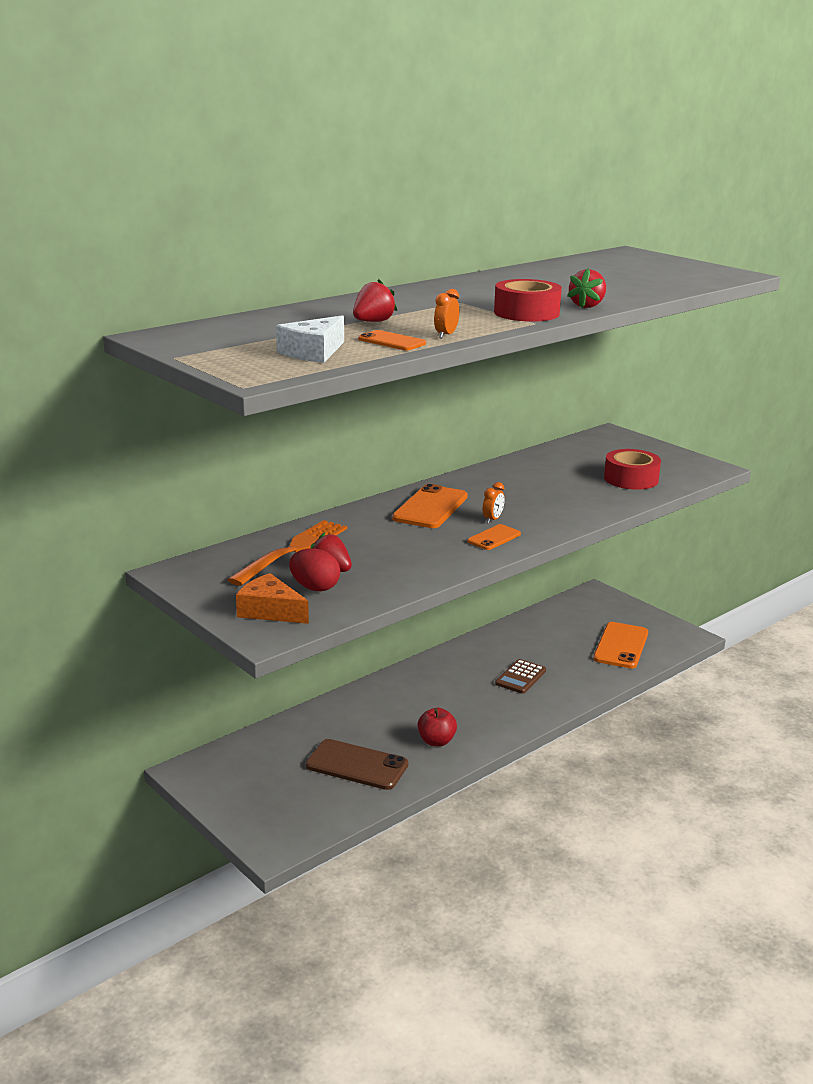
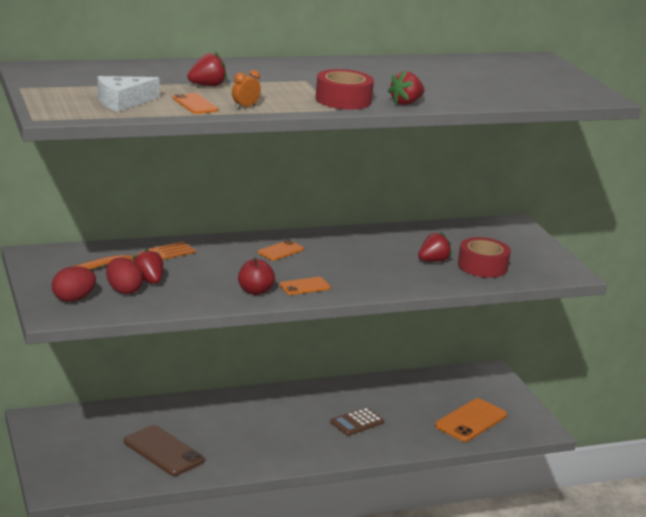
camera: 20 degrees right, 0 degrees up
(270, 611) = (73, 299): orange cheese -> red egg
(430, 507) = (280, 251): orange phone -> orange phone, size x0.56
(436, 741) = (241, 451): red apple -> red apple (255, 291)
(492, 520) = (320, 272): orange clock -> none
(582, 484) = (433, 261): none -> red strawberry

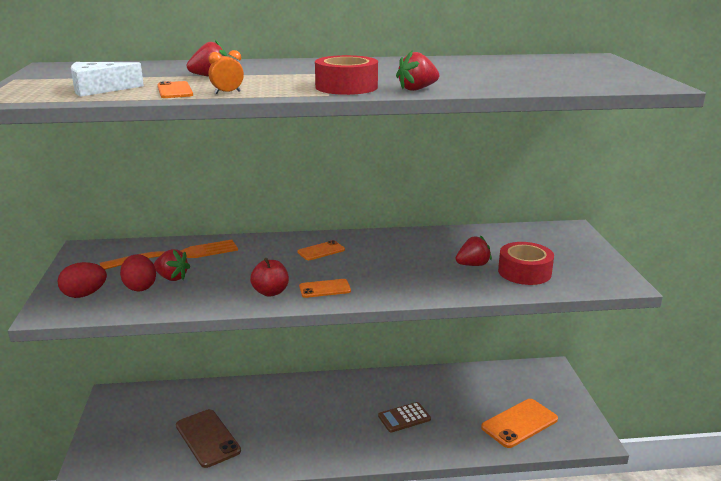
camera: 15 degrees right, 0 degrees up
(148, 281) = (172, 278): red strawberry -> red strawberry turned 135 degrees clockwise

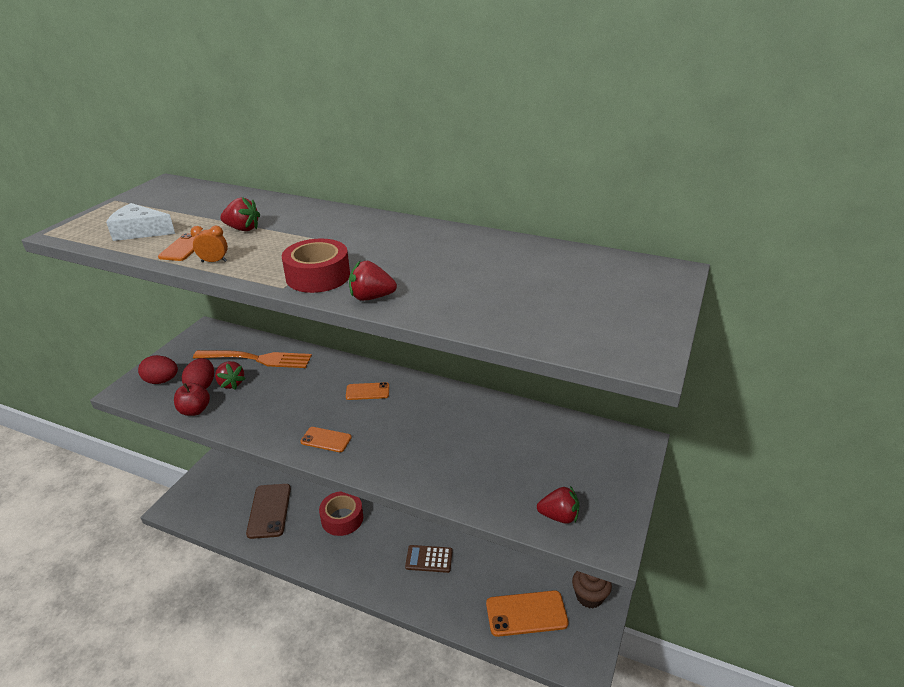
camera: 30 degrees right, 10 degrees up
(270, 292) = (282, 427): red apple -> red apple (195, 410)
(473, 265) = (481, 458): red strawberry -> red strawberry (559, 516)
(524, 272) = (521, 487): red tape -> red tape (342, 518)
(554, 394) = (589, 596): none -> brown cupcake

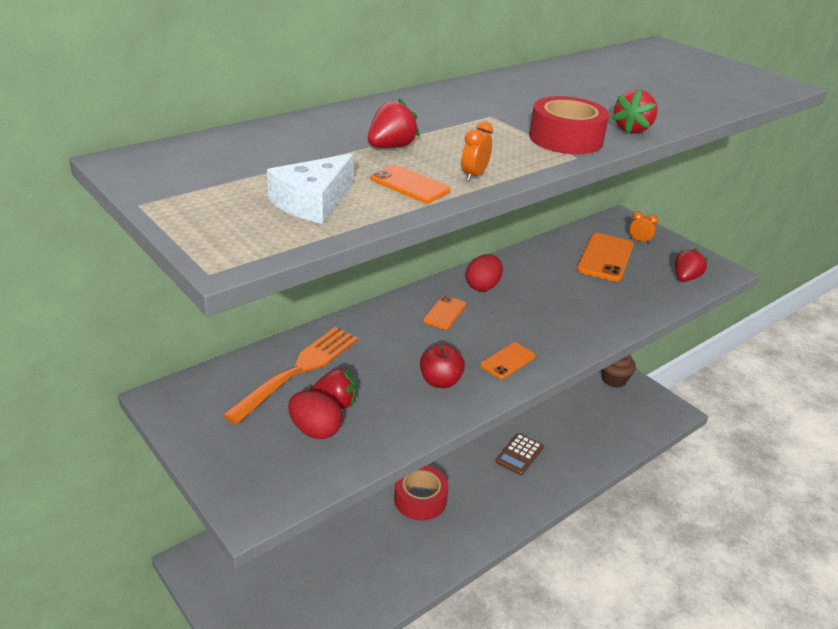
camera: 65 degrees left, 0 degrees up
(161, 381) = (262, 466): red egg -> red egg (483, 286)
(195, 410) = (368, 447): red apple -> red apple (440, 381)
(269, 511) = (358, 562): brown phone -> none
(526, 613) = (613, 420): orange phone -> orange phone (605, 257)
(602, 466) = (639, 241): none -> orange clock

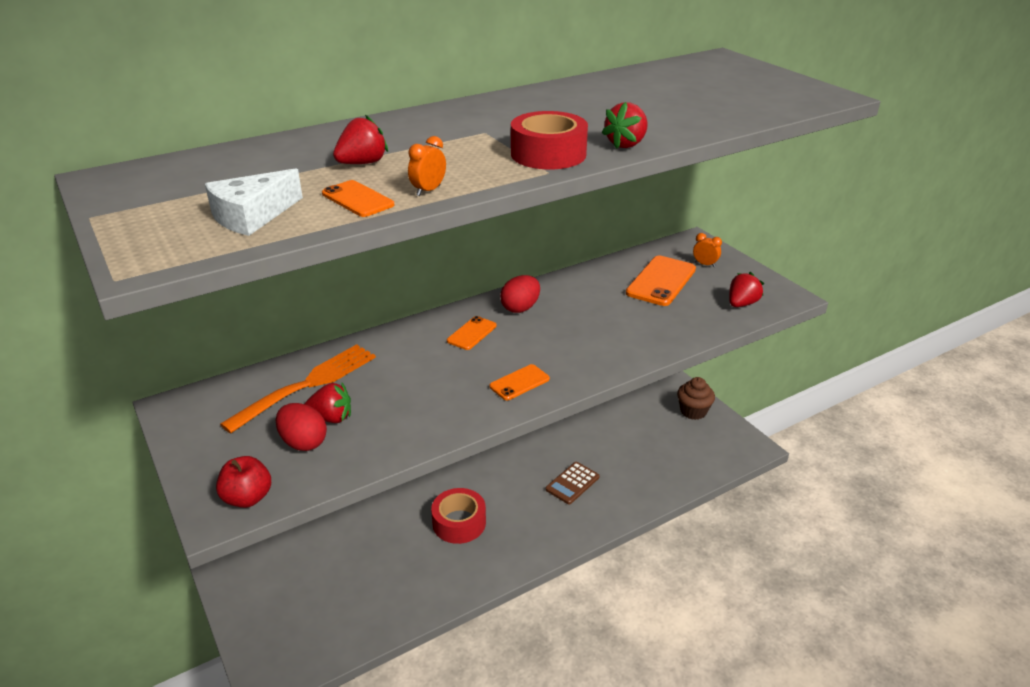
camera: 10 degrees right, 0 degrees up
(440, 381) = (443, 400): red apple -> red apple (248, 498)

